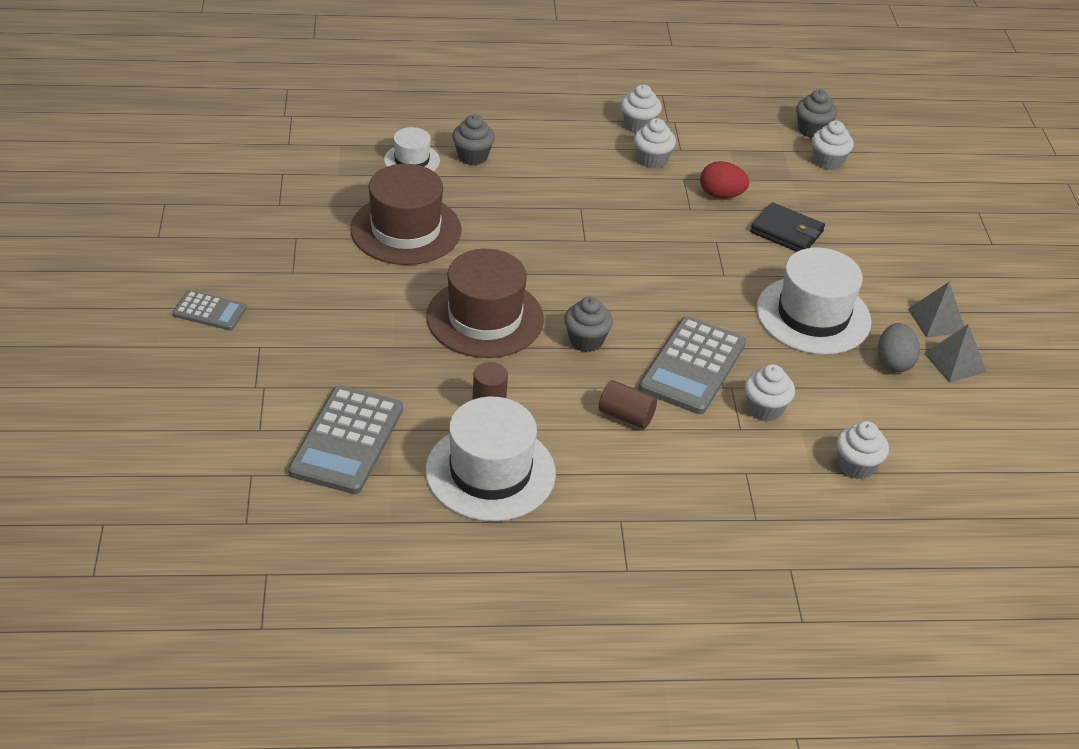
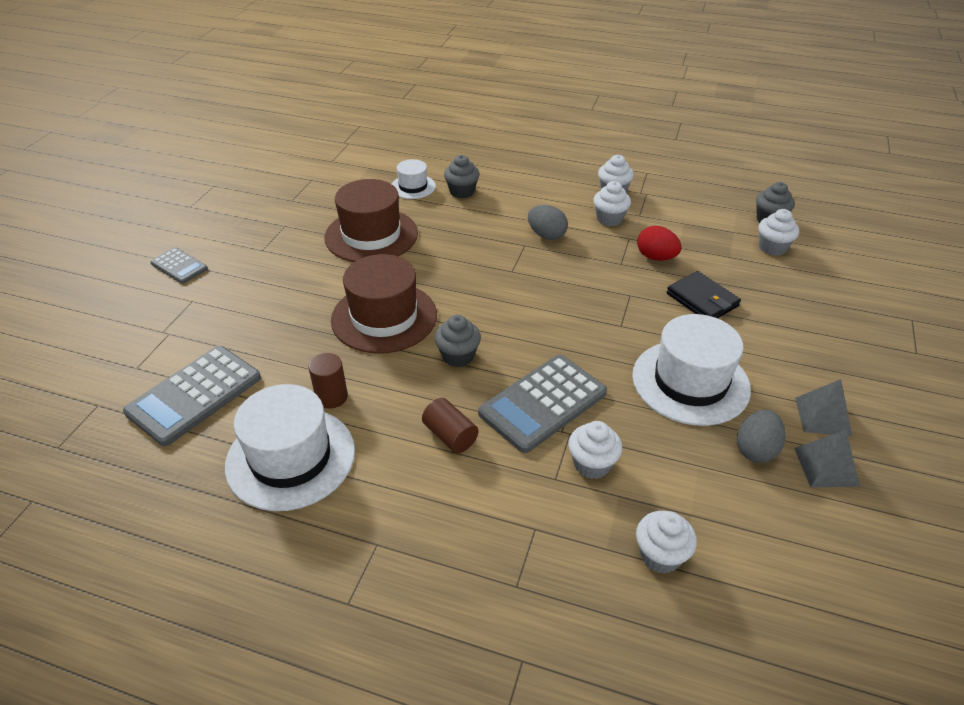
camera: 25 degrees right, 0 degrees up
(597, 192) = (546, 235): none -> grey egg

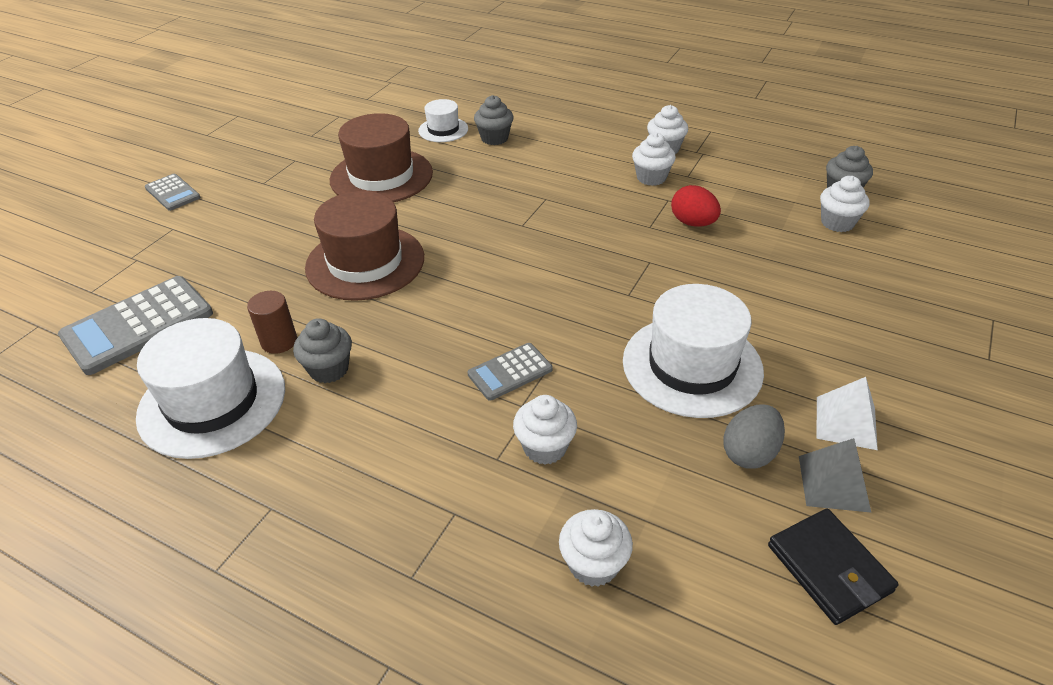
camera: 10 degrees right, 0 degrees up
(450, 436) = (393, 397): brown cylinder -> none
(458, 356) = (431, 311): grey cupcake -> grey cupcake (329, 369)
(543, 403) = (510, 372): grey calculator -> grey calculator, size x0.55
(546, 235) = (573, 190): grey egg -> none
(702, 300) = (734, 274): black wallet -> black wallet (829, 568)
(823, 416) = (846, 422): grey pyramid -> white pyramid

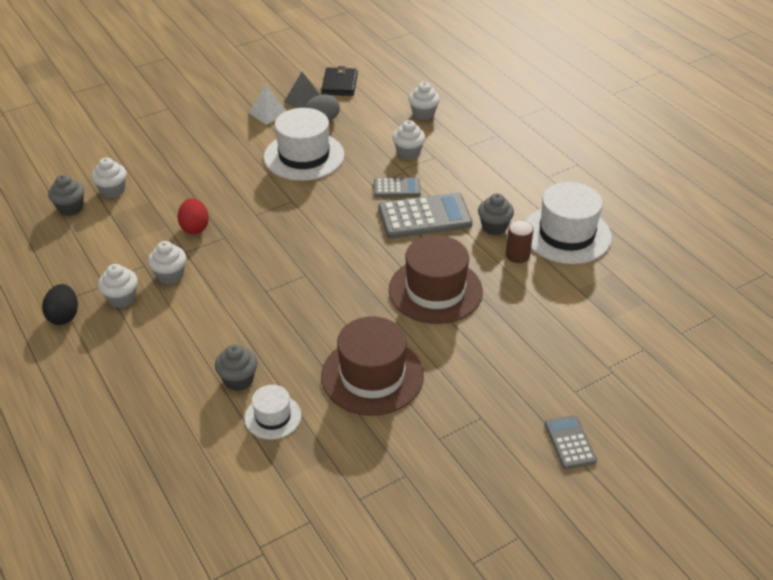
camera: 150 degrees left, 0 degrees up
(138, 325) = (608, 304): grey calculator -> grey calculator (424, 217)
(690, 124) = (64, 316): none -> black egg

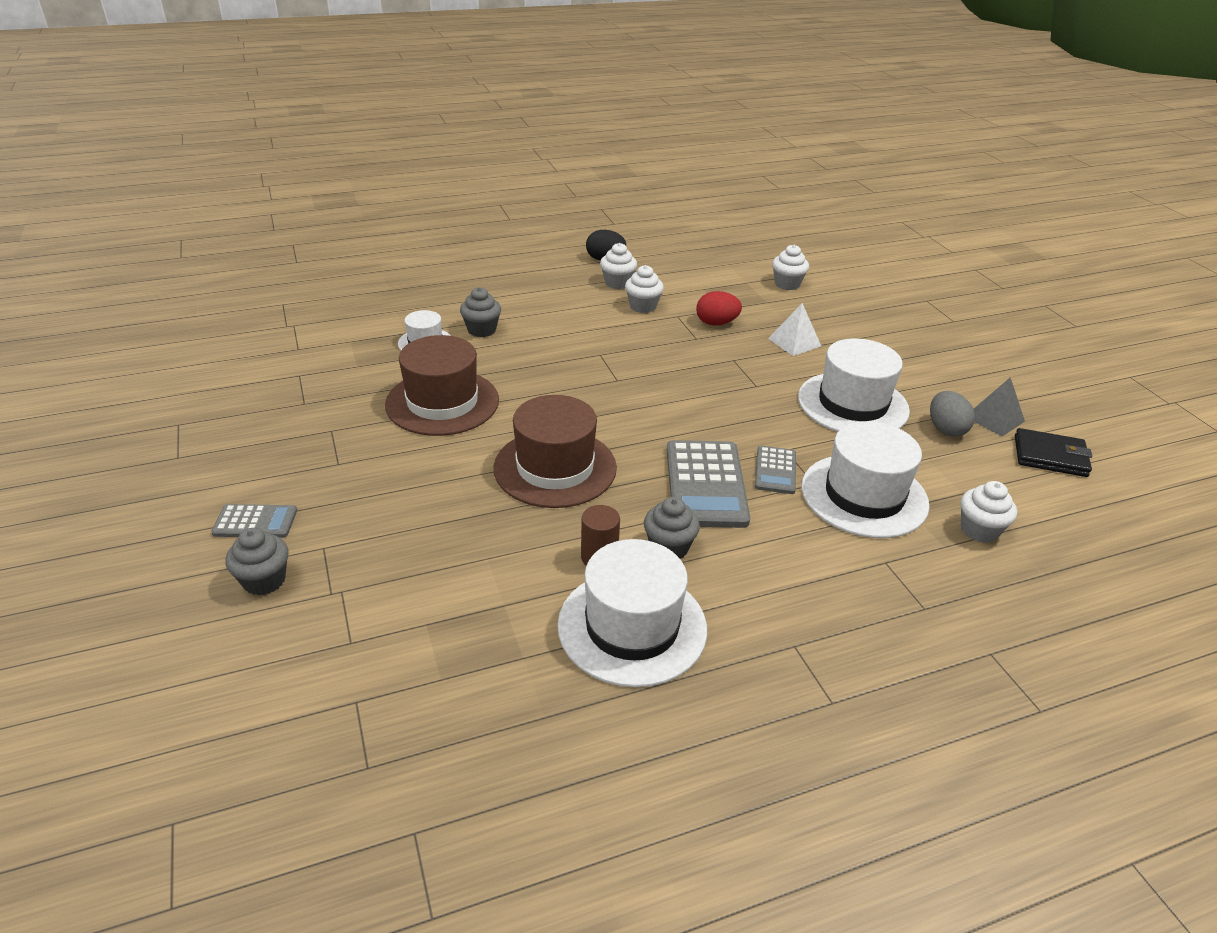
camera: 100 degrees right, 5 degrees down
(70, 208) = (760, 264): grey cupcake -> grey cupcake (264, 580)
(268, 113) = (955, 387): white pyramid -> white pyramid (794, 342)
(408, 153) = (864, 495): white cupcake -> white hat

